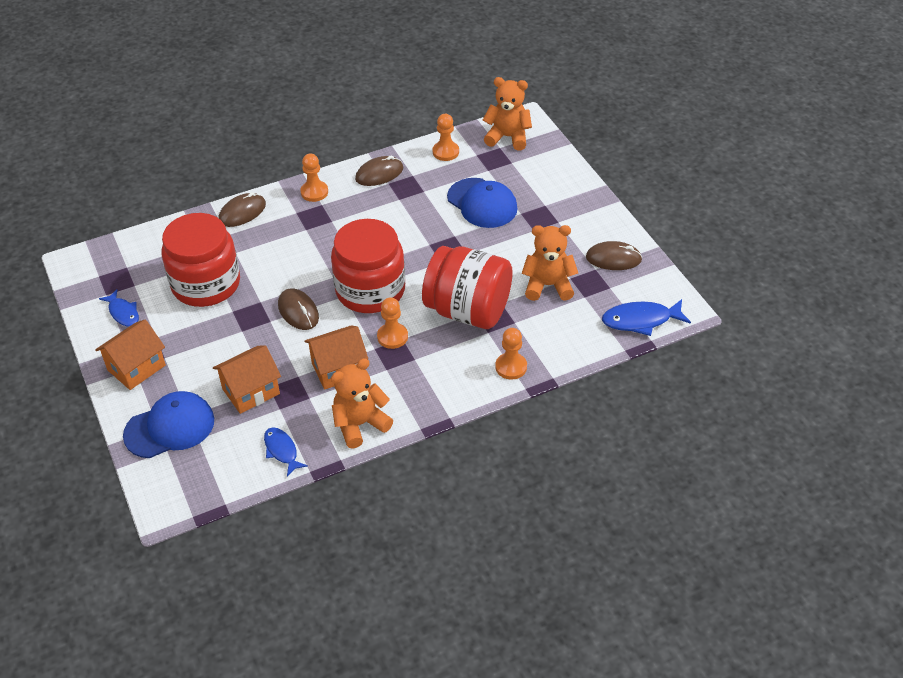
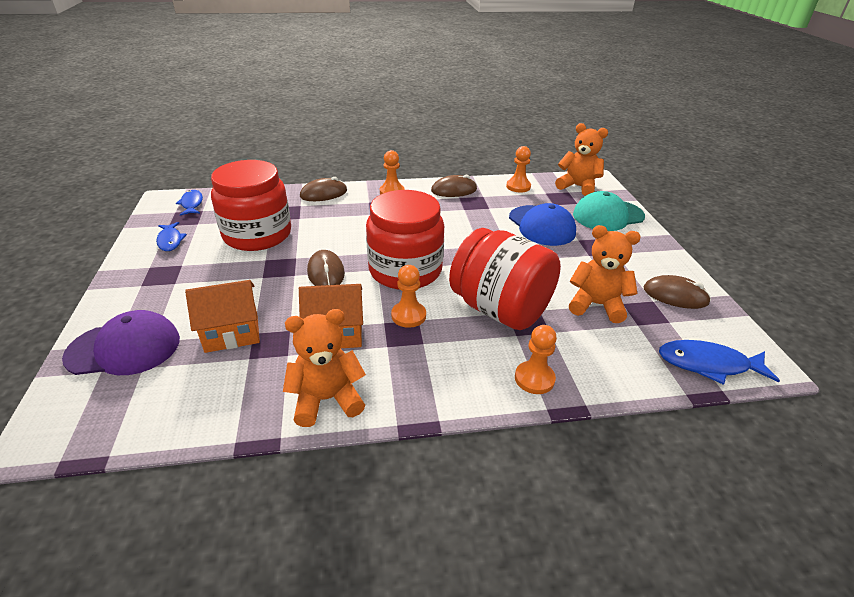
camera: 15 degrees right, 10 degrees down
(136, 368) = (142, 285): orange house -> none
(170, 427) = (124, 348): blue cap -> purple cap
(282, 450) = (220, 406): blue fish -> blue fish (192, 204)
(544, 173) = (608, 215): none -> turquoise cap

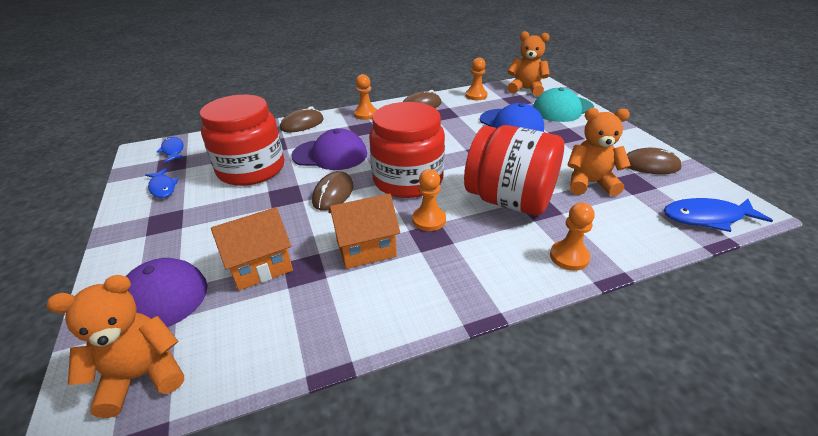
camera: 10 degrees left, 0 degrees up
(326, 273) = (333, 194): brown mouse -> brown mouse turned 45 degrees clockwise
(327, 399) = (384, 313): orange teddy bear -> orange teddy bear (143, 376)
(338, 231) = (330, 155): none -> purple cap

